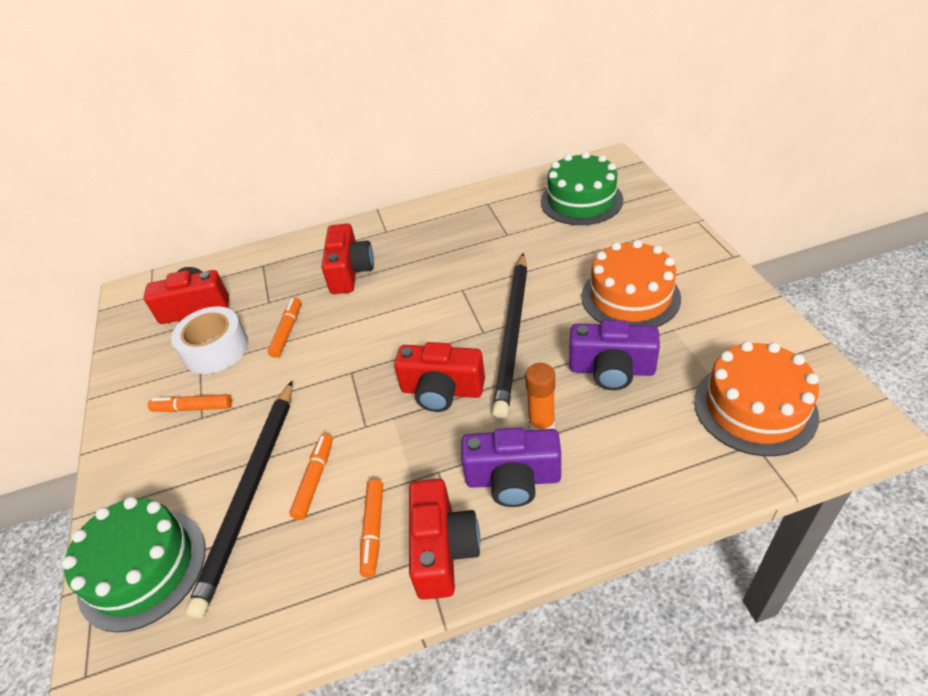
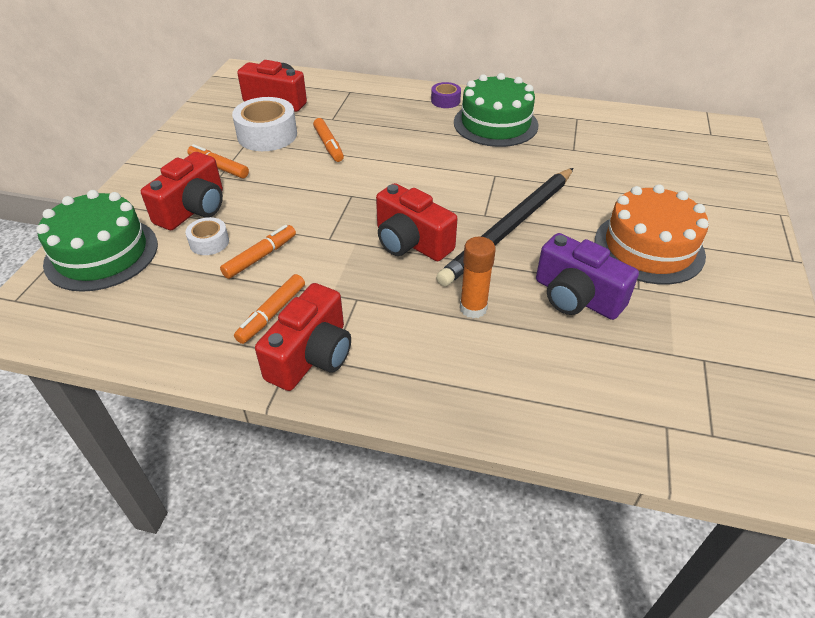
camera: 25 degrees right, 0 degrees up
(250, 492) = (209, 242): black pencil -> white tape
(287, 331) = (328, 145): orange marker -> orange marker turned 120 degrees clockwise
(350, 272) = (413, 123): red camera -> red camera (193, 209)
(362, 235) = (445, 101): none -> purple tape
(513, 479) = (412, 336): purple camera -> none
(581, 201) = (670, 150): green cake -> green cake (495, 124)
(754, 408) = (695, 397): orange cake -> none

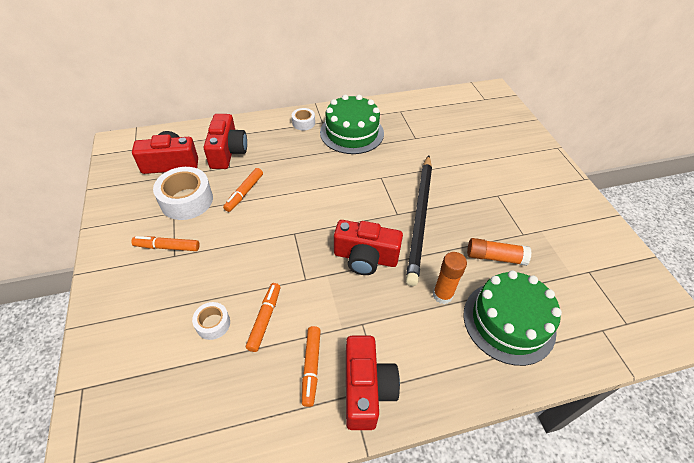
camera: 30 degrees left, 5 degrees up
(101, 253) = (123, 378): green cake -> green cake (509, 322)
(193, 209) = (175, 297): red camera -> red camera (227, 152)
(328, 145) = (244, 193): orange marker -> orange marker turned 75 degrees clockwise
(445, 101) = (303, 123): purple tape -> white tape
(576, 297) = (495, 257): purple camera -> orange glue stick
(649, 247) = (508, 200): orange cake -> none

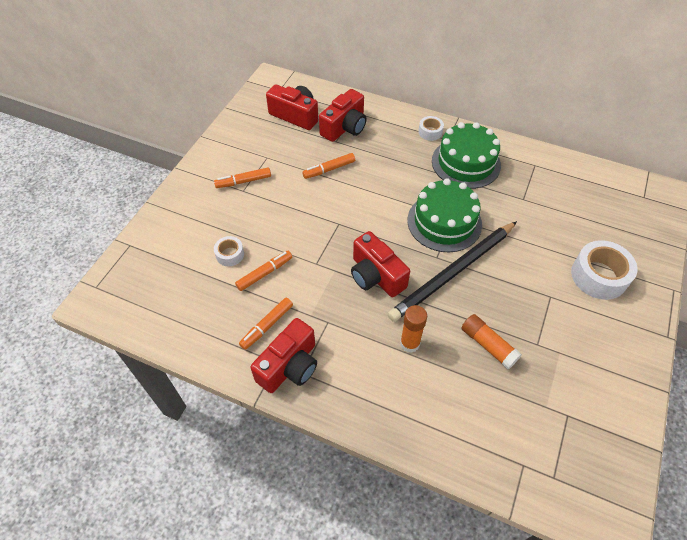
camera: 40 degrees right, 5 degrees up
(167, 247) = (243, 181): orange marker -> orange marker turned 60 degrees counterclockwise
(186, 200) = (283, 152): white tape -> white tape (599, 276)
(509, 322) = (444, 400): green cake -> green cake (444, 222)

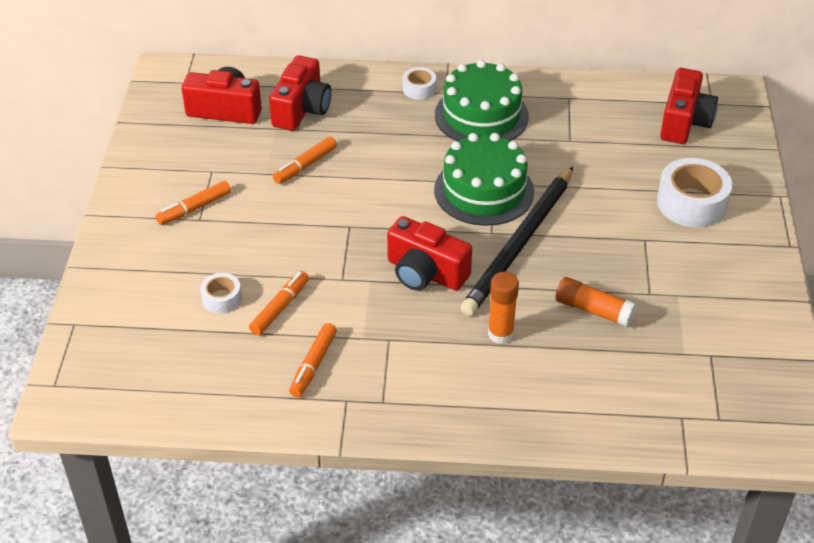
camera: 20 degrees left, 10 degrees down
(289, 366) = (364, 399): red camera -> red camera (684, 122)

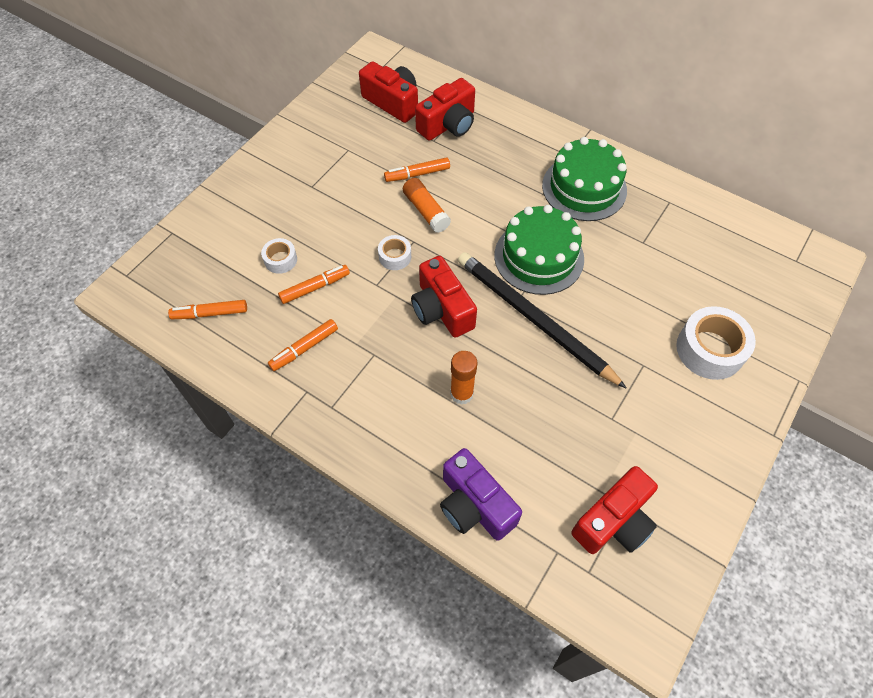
camera: 30 degrees right, 15 degrees up
(194, 208) = (314, 175): orange marker -> orange marker (210, 313)
(419, 89) = (550, 143): white tape -> white tape (395, 256)
(519, 244) = (534, 319): black pencil -> black pencil turned 75 degrees clockwise
(582, 416) = (474, 505): none -> purple camera
(593, 310) = (553, 410): orange glue stick -> orange glue stick (426, 211)
(684, 122) = (757, 268): red camera -> red camera (614, 521)

